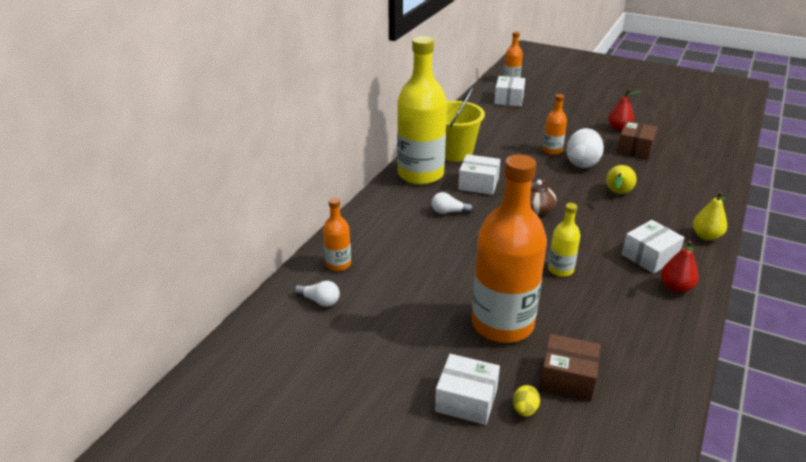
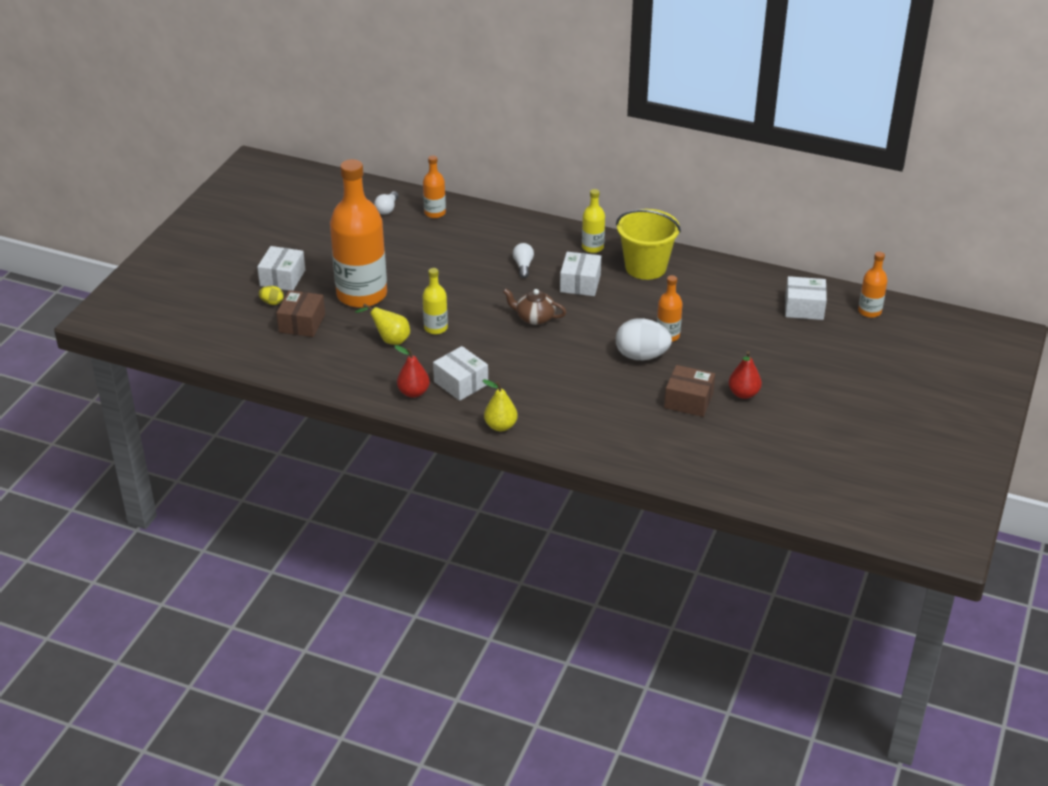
camera: 85 degrees right, 5 degrees up
(420, 174) = (592, 247): yellow bottle -> yellow bottle, size x0.45
(617, 193) = (577, 375): yellow pear -> yellow pear (390, 340)

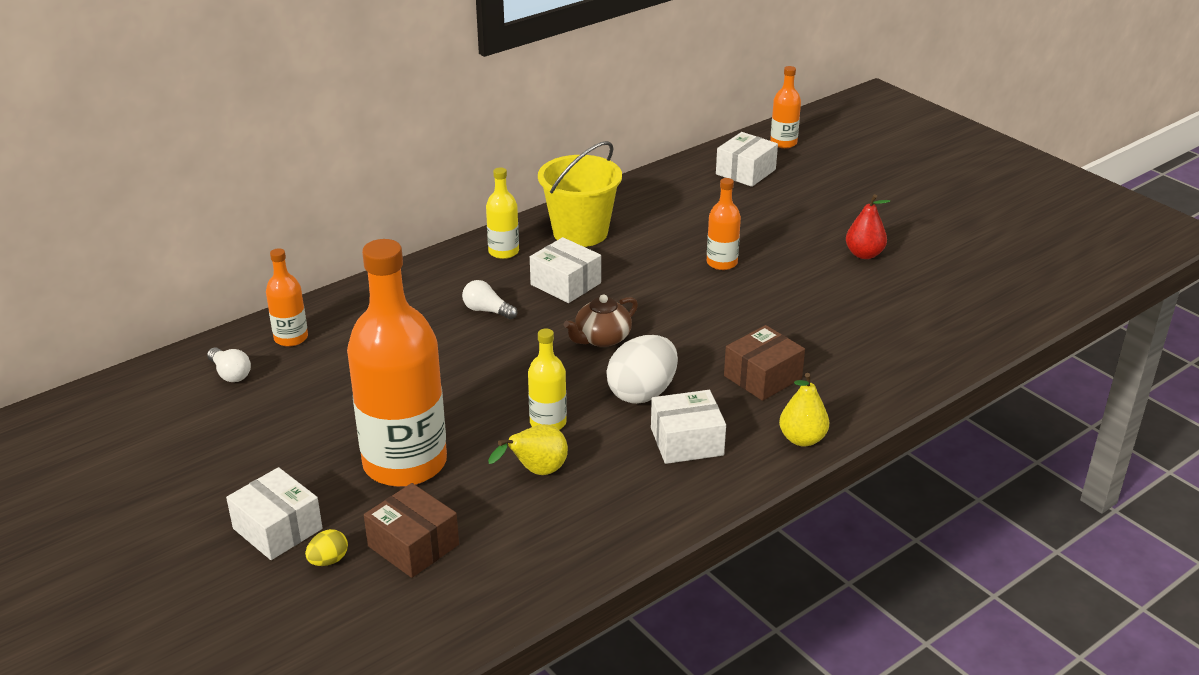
camera: 60 degrees left, 5 degrees down
(413, 392) = (674, 490): red pear -> none
(641, 356) = (744, 292): white egg -> white egg (642, 393)
(688, 400) = (851, 290): brown box -> brown box (762, 377)

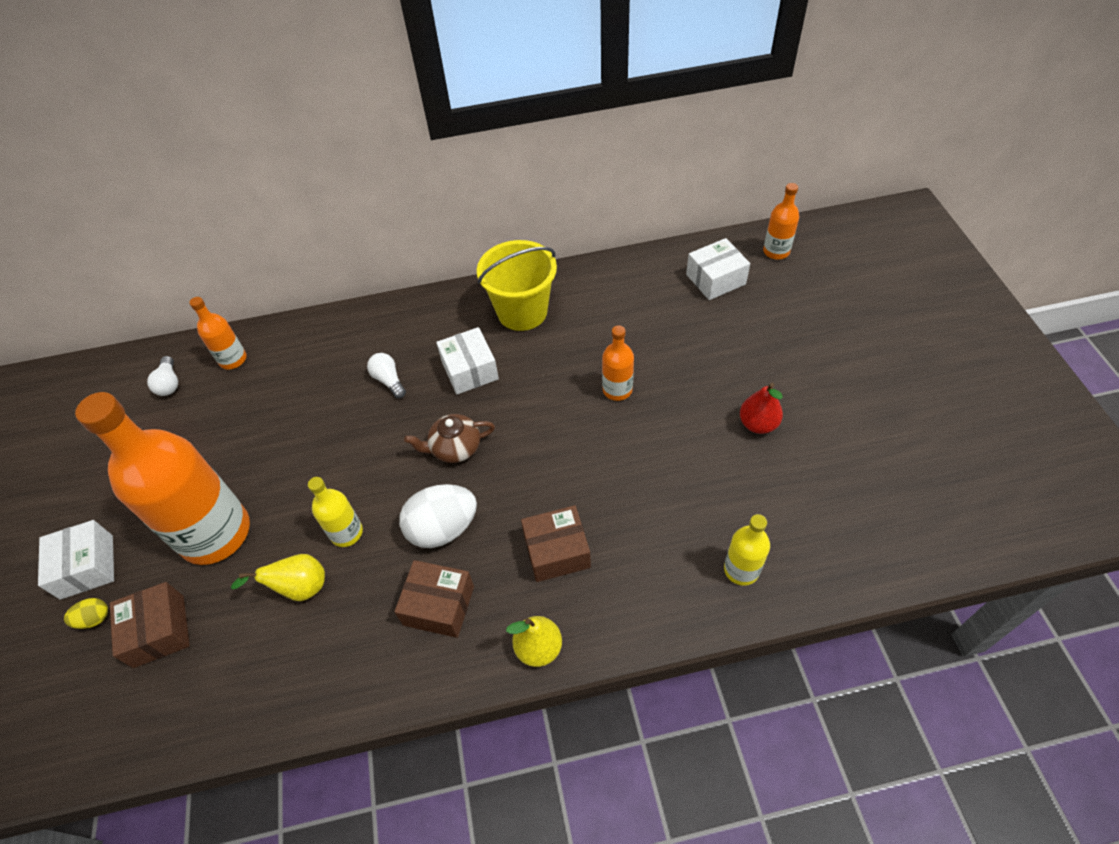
camera: 30 degrees right, 20 degrees up
(503, 252) = (447, 315): yellow bottle -> yellow bottle (741, 570)
(687, 441) = (439, 605): white box -> brown box

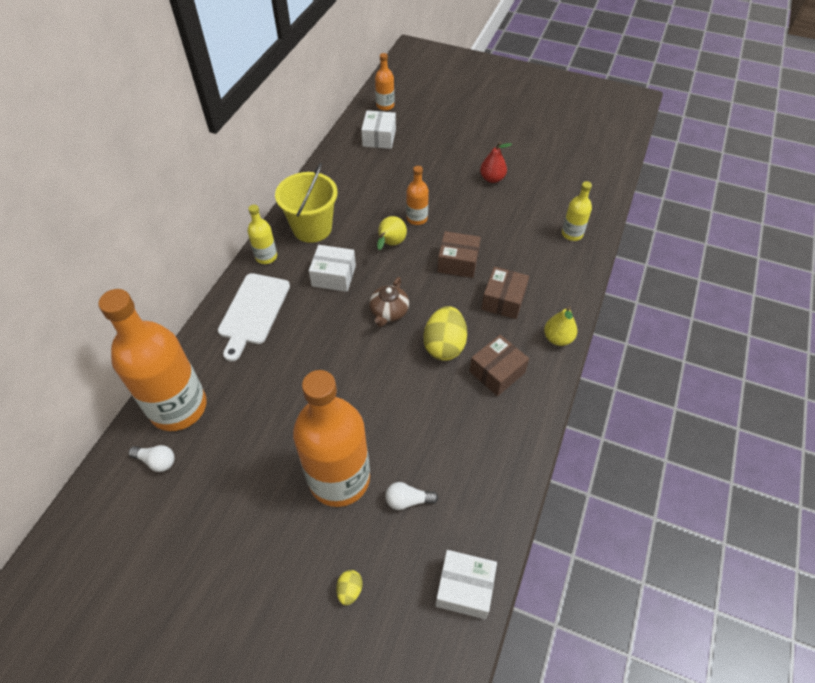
camera: 60 degrees left, 0 degrees up
(87, 567) = (295, 582): white box -> white box (464, 588)
(159, 631) = (395, 545): brown box -> brown box (458, 262)
(233, 359) = (178, 407): orange bottle -> orange bottle, size x2.20
(299, 588) = (427, 442): yellow pear -> yellow pear (390, 244)
(346, 533) = (405, 398): yellow bottle -> yellow bottle (266, 257)
(376, 339) = (253, 312): none -> white cutting board
(389, 380) = (299, 321): white light bulb -> white light bulb (408, 500)
(443, 528) = (444, 345): white egg -> yellow egg

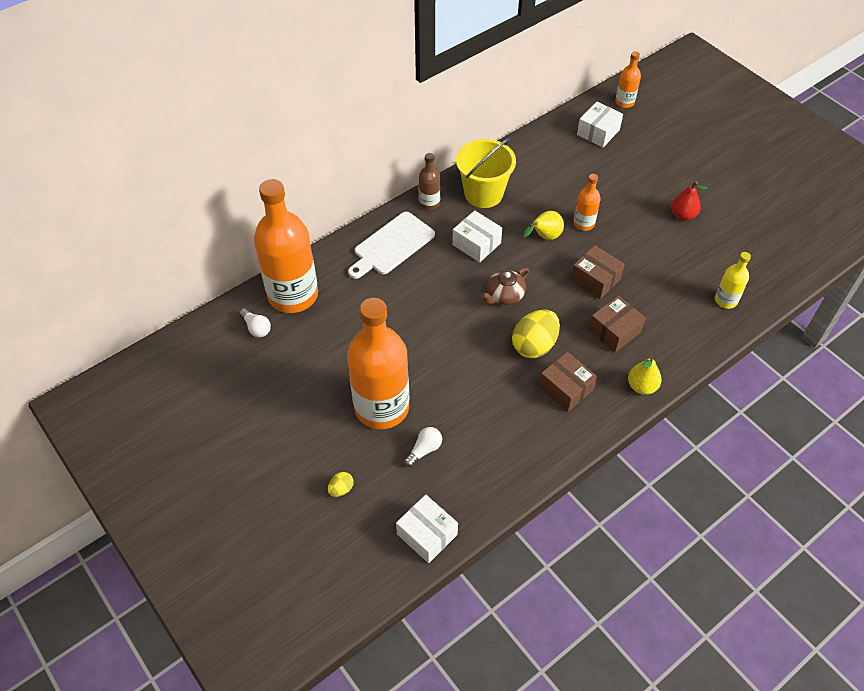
camera: 30 degrees right, 0 degrees up
(266, 257) = (429, 203): yellow bottle -> brown bottle
(408, 500) = (424, 450): white light bulb -> white light bulb turned 105 degrees clockwise
(497, 372) = (565, 388): brown box -> brown box turned 60 degrees clockwise

